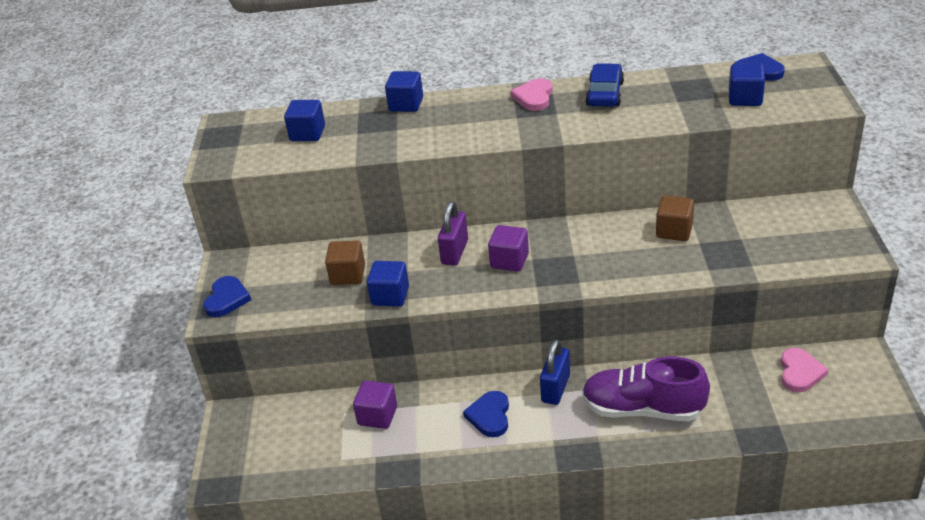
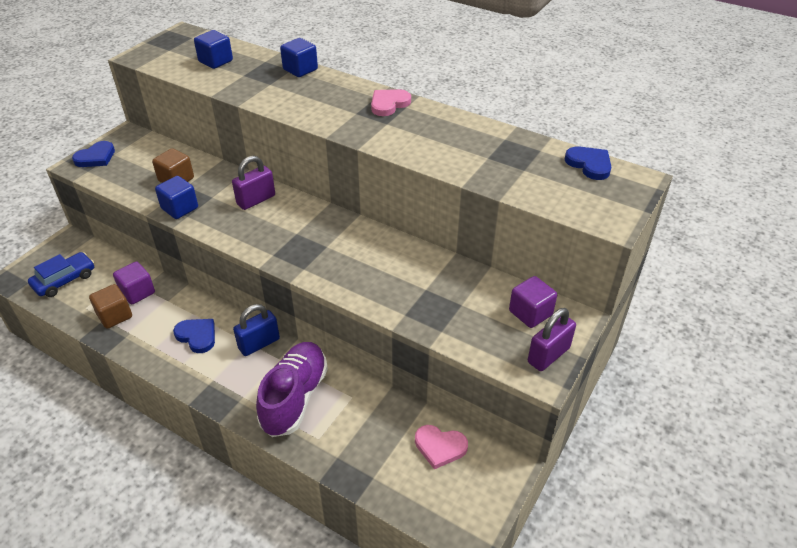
camera: 30 degrees right, 5 degrees up
(490, 416) = (197, 336): blue heart -> blue heart turned 90 degrees clockwise
(509, 261) = (280, 226): purple cube -> purple cube (530, 313)
(605, 94) = (442, 125): blue car -> blue car (64, 280)
(643, 409) = (295, 398): purple shoe -> purple shoe turned 60 degrees clockwise
(674, 231) = (419, 269): brown cube -> brown cube (115, 316)
(745, 98) = (544, 182): blue cube -> none
(800, 372) = (440, 447): pink heart -> pink heart turned 60 degrees clockwise
(847, 238) = (548, 355): none -> purple padlock

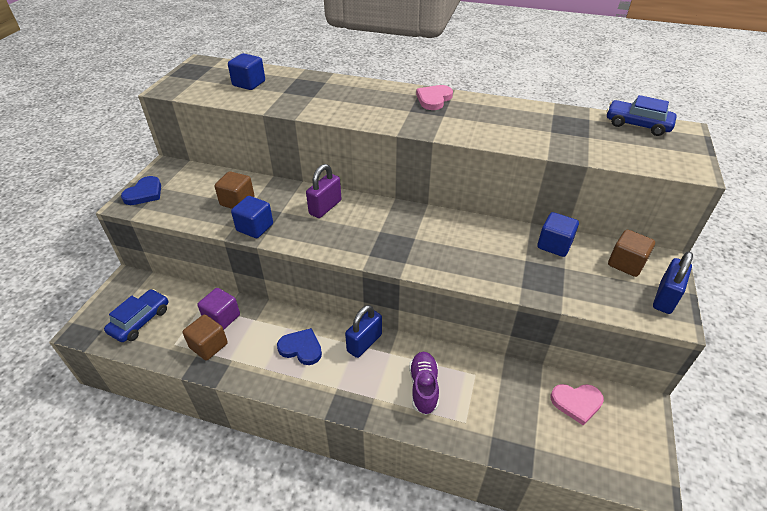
camera: 15 degrees left, 0 degrees up
(295, 398) = (423, 387): purple shoe -> purple shoe, size x0.63
(300, 69) = (334, 81): blue cube -> blue cube (554, 245)
(530, 313) = (626, 264): purple cube -> brown cube
(548, 355) = (665, 298): purple padlock -> blue padlock
(589, 164) = (637, 124): blue heart -> blue car

